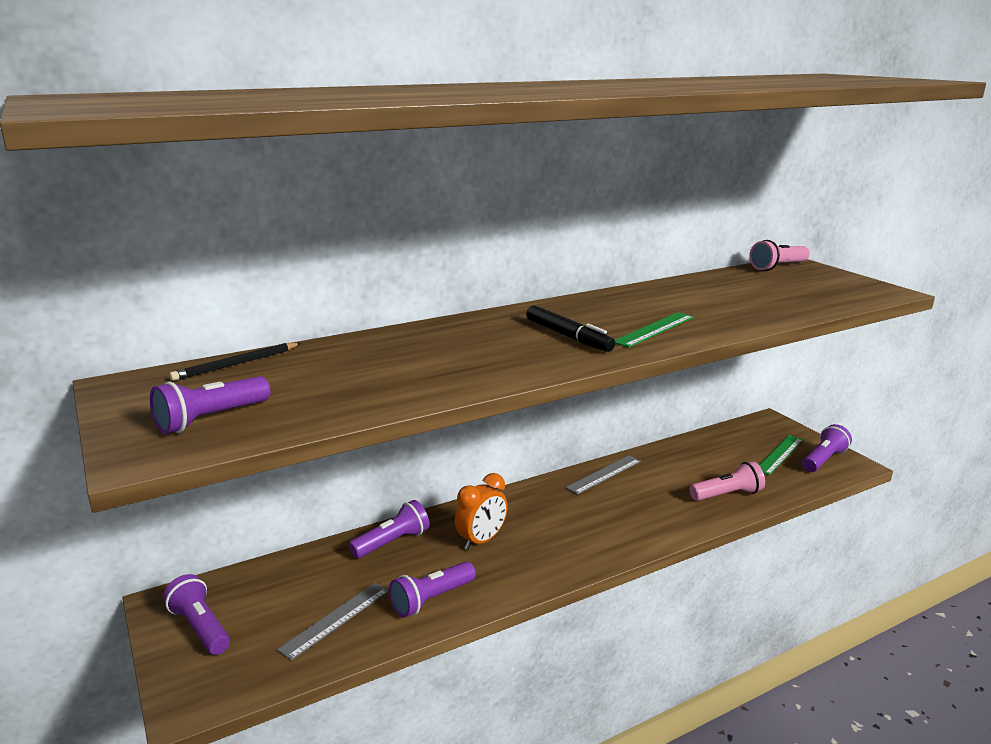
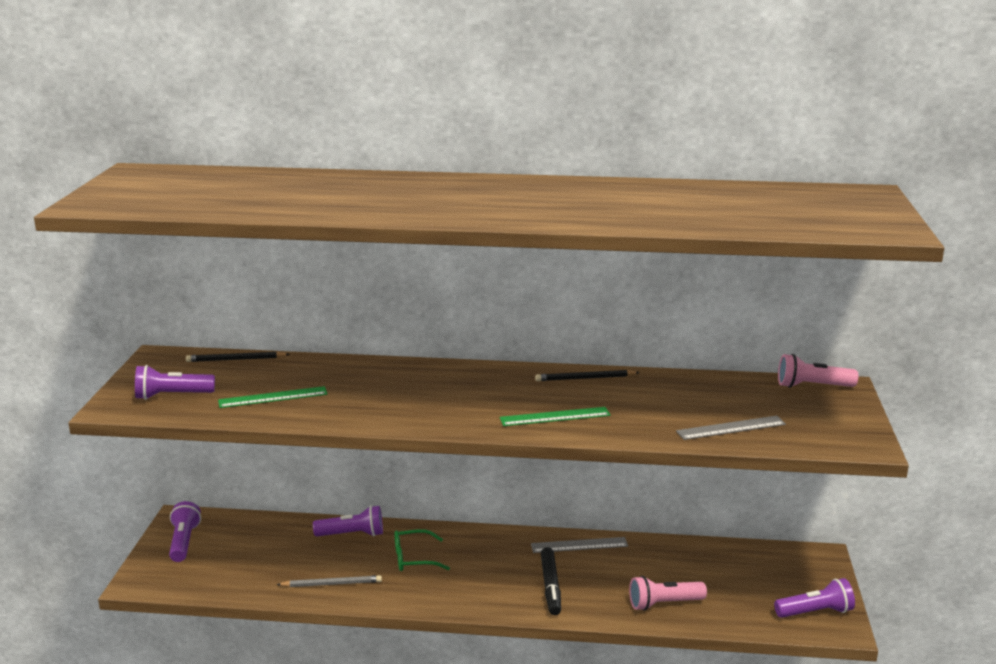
camera: 35 degrees right, 0 degrees up
(336, 619) = (261, 570): grey ruler -> grey ruler (731, 428)
(431, 599) = (331, 584): purple flashlight -> grey pencil
(481, 540) = (414, 558): orange clock -> green glasses
(568, 336) = (477, 402): black marker -> black marker (550, 586)
(618, 298) = (585, 378): none -> black pencil
(727, 495) = (664, 604): pink flashlight -> pink flashlight turned 150 degrees clockwise
(779, 454) = (775, 590): green ruler -> green ruler (273, 397)

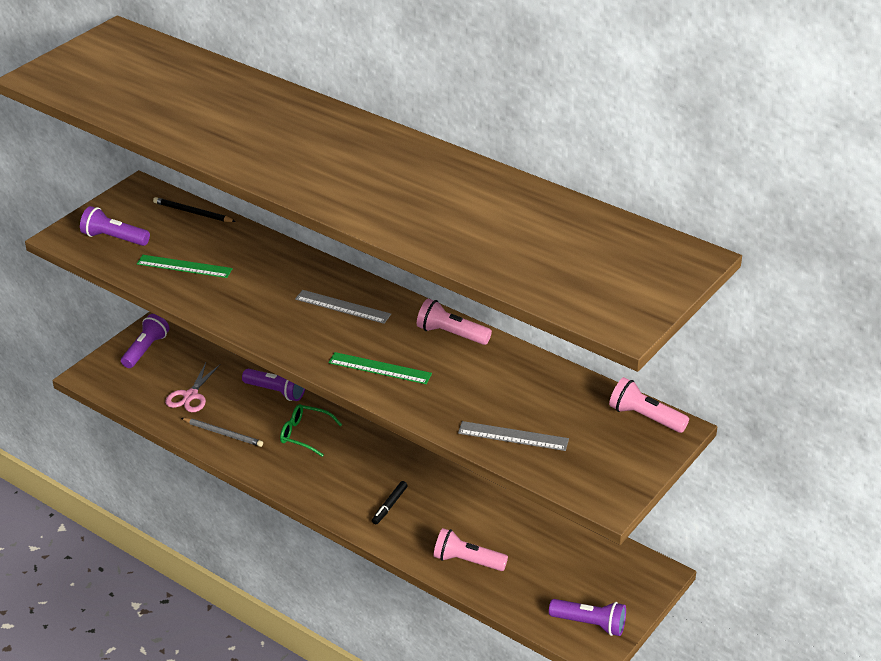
camera: 30 degrees right, 15 degrees up
(268, 564) = (190, 396): none -> pink scissors
(550, 586) = (389, 506): black marker -> black marker, size x0.66
(579, 545) = (451, 475): grey ruler -> grey ruler (342, 307)
(585, 378) = (451, 334): black pencil -> pink flashlight

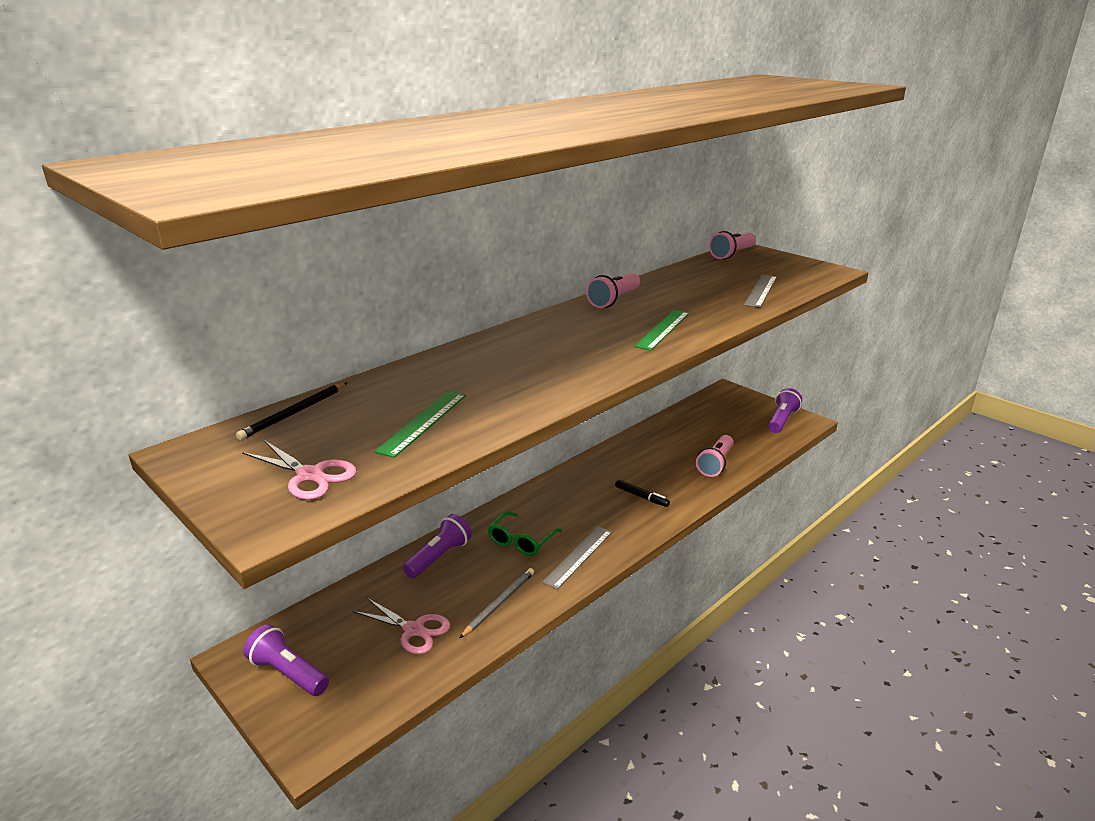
camera: 80 degrees left, 10 degrees down
(114, 238) = (310, 475): purple flashlight -> pink scissors
(342, 307) = (553, 339): grey ruler -> grey ruler (578, 556)

